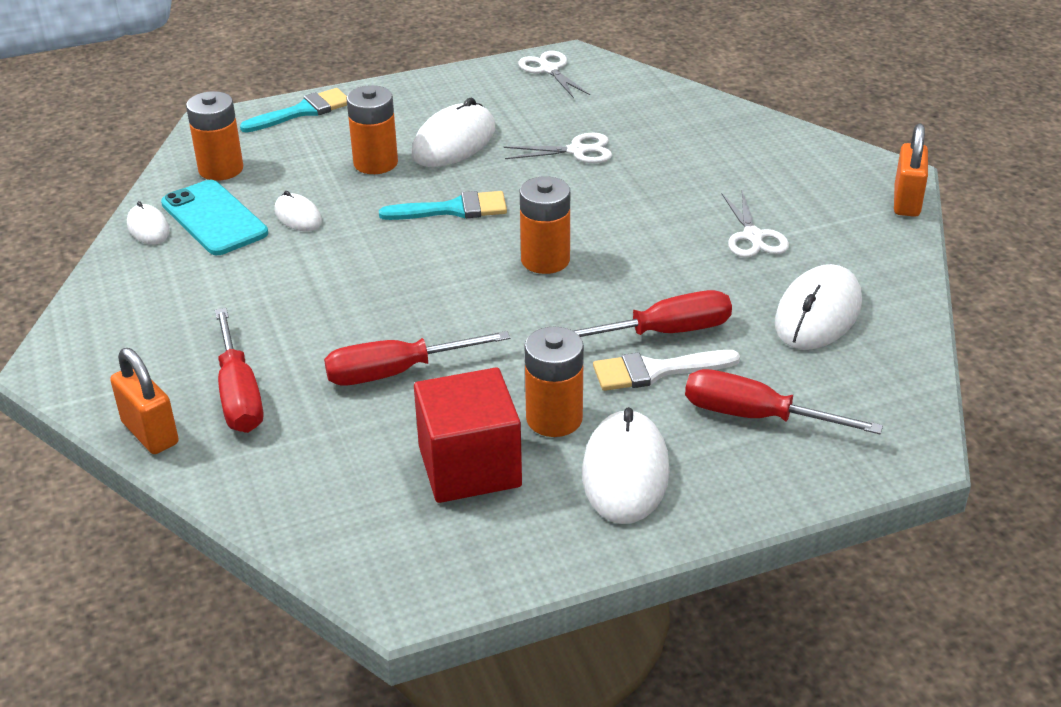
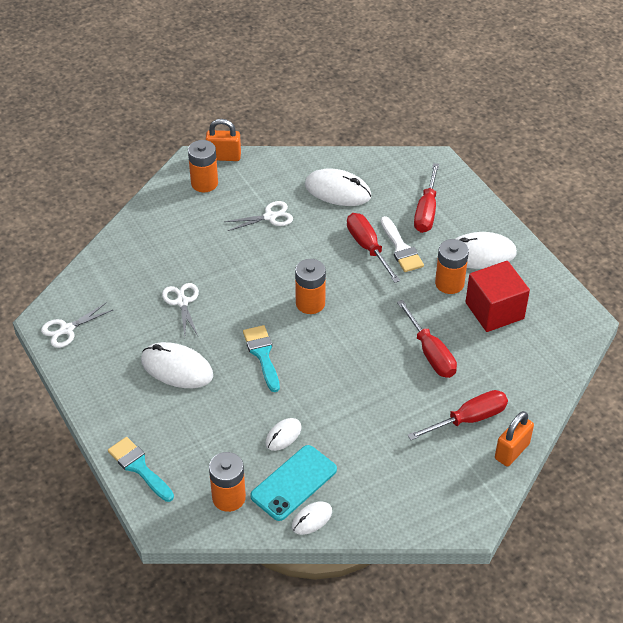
camera: 100 degrees left, 10 degrees up
(375, 163) = (209, 407): orange battery -> orange battery (204, 183)

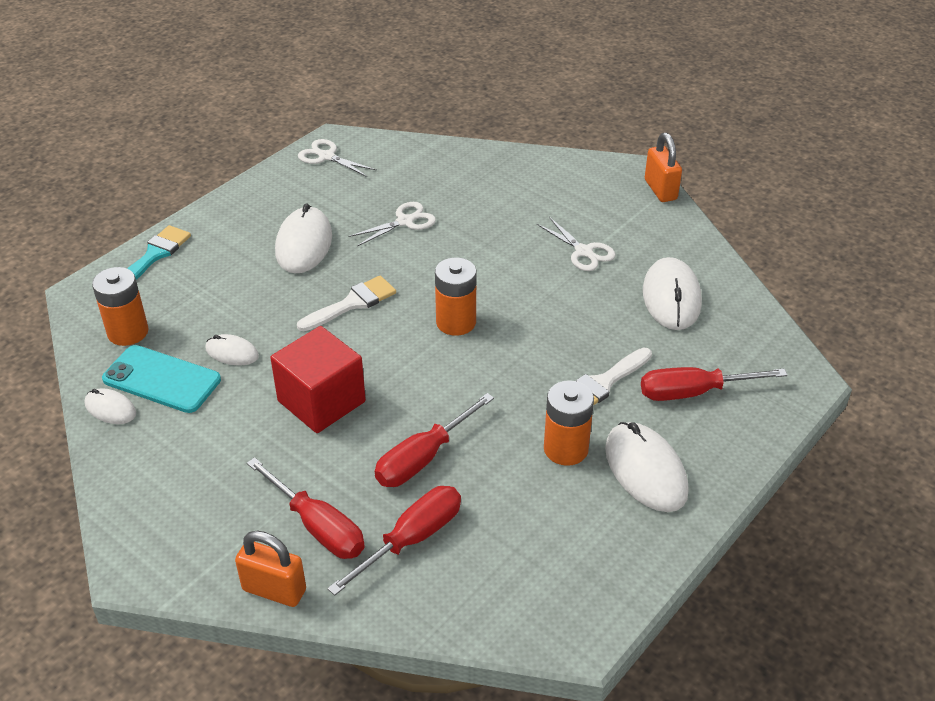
camera: 70 degrees right, 5 degrees down
(204, 183) = (604, 187): orange battery -> none
(262, 354) = (352, 303): turquoise brush -> white brush
(367, 247) = (586, 350): red screwdriver -> red screwdriver (412, 538)
(494, 311) = (539, 512): red cube -> red cube (321, 401)

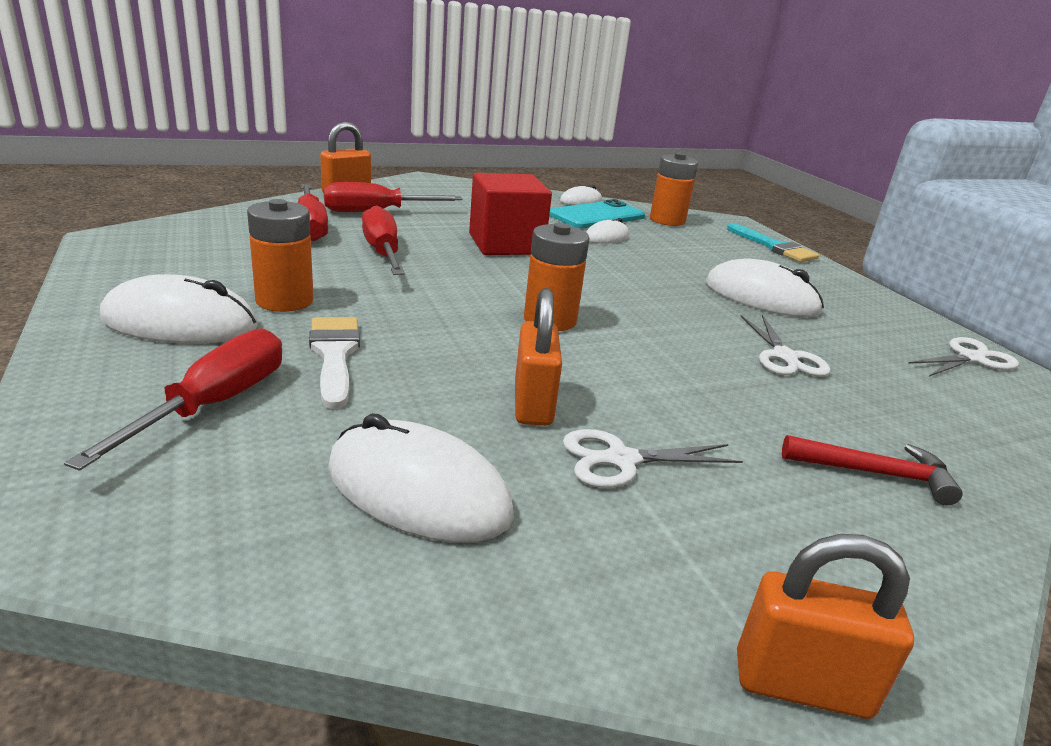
camera: 115 degrees right, 15 degrees down
(352, 303) = (634, 288): white brush -> none
(510, 183) = (876, 473): none -> red hammer
(568, 292) = (533, 404): none -> orange padlock

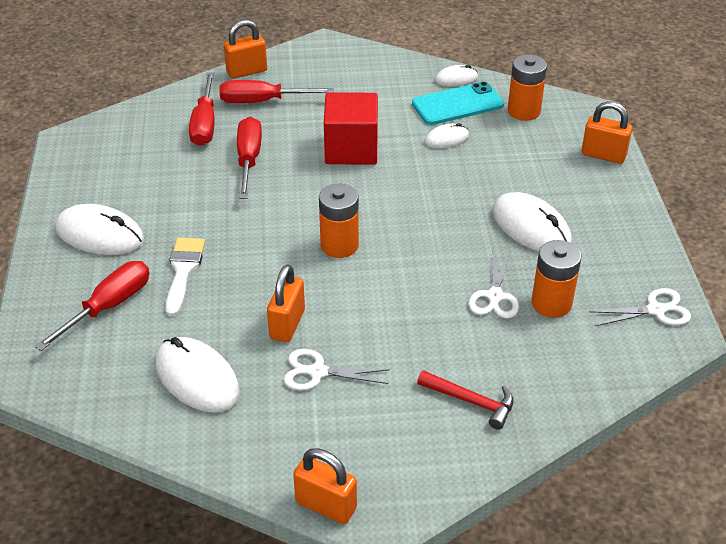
camera: 20 degrees right, 15 degrees up
(284, 300) = (166, 215): orange battery -> orange battery (551, 303)
(774, 247) = (603, 155): turquoise brush -> orange padlock

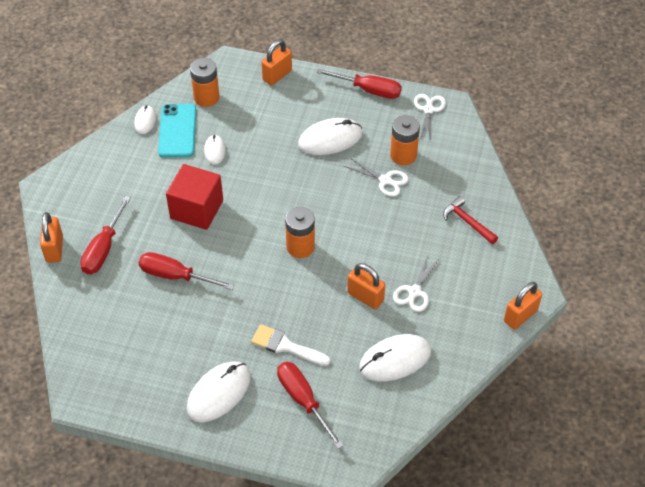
camera: 70 degrees left, 10 degrees up
(205, 125) = (114, 295): red screwdriver -> red screwdriver (369, 90)
(471, 402) = (467, 222): red hammer -> red hammer turned 90 degrees counterclockwise

